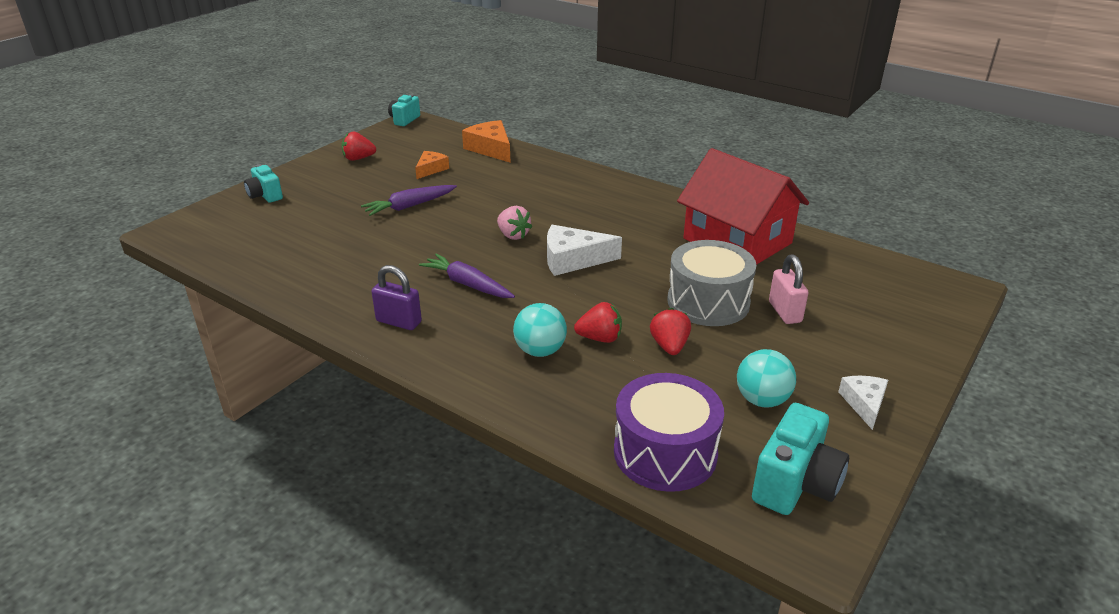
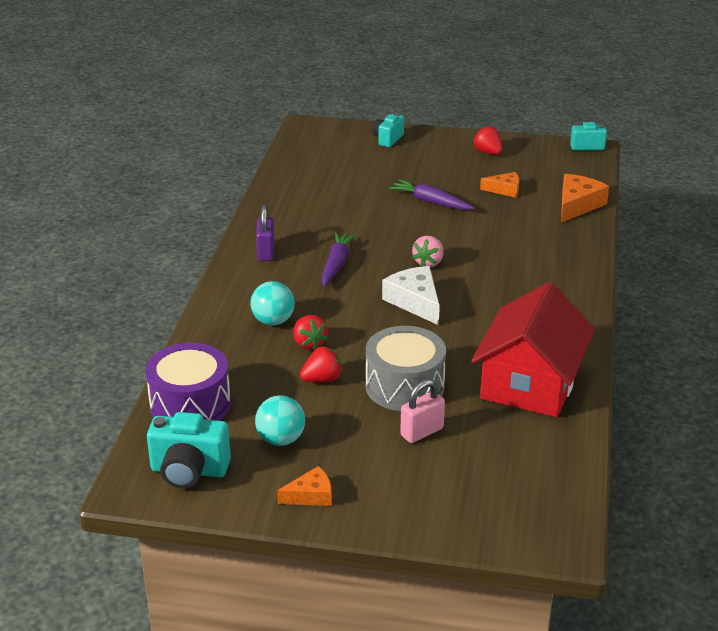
camera: 65 degrees right, 0 degrees up
(864, 404) = (311, 495): white cheese -> orange cheese

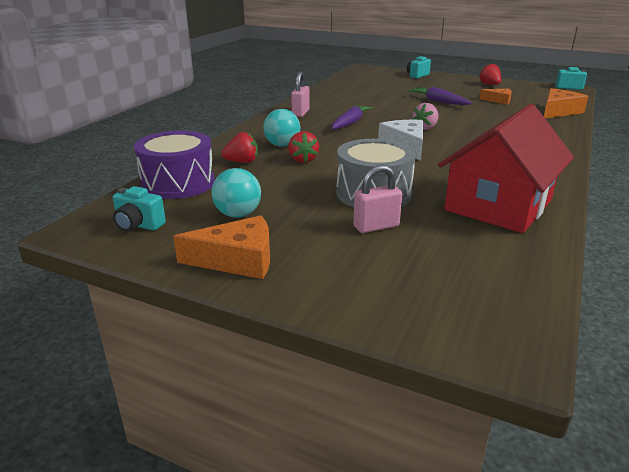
camera: 15 degrees right, 5 degrees down
(189, 471) = (138, 225): turquoise camera -> turquoise camera, size x0.63
(266, 252) = (300, 113): purple padlock -> pink padlock
(311, 495) = (237, 260): orange cheese -> orange cheese, size x1.61
(322, 379) = (301, 181): red strawberry -> red strawberry (242, 162)

